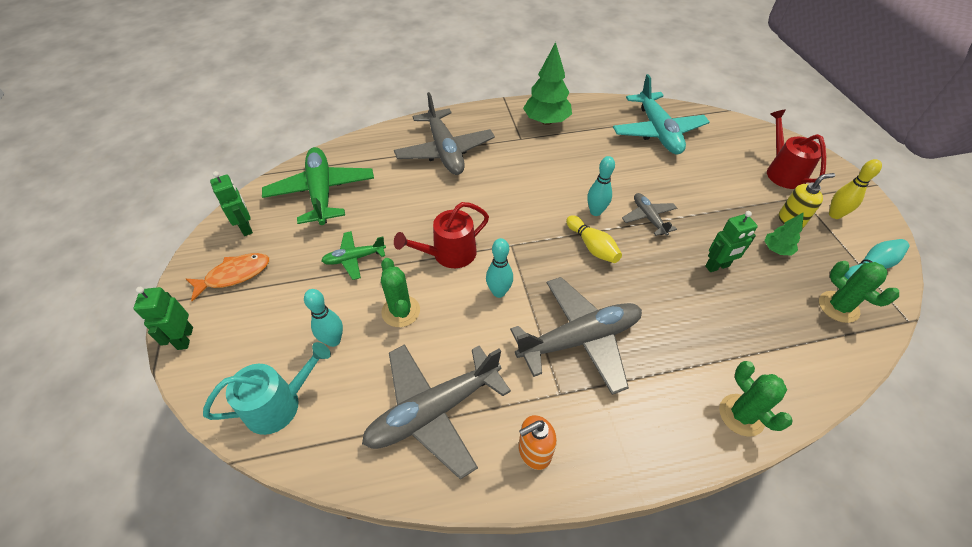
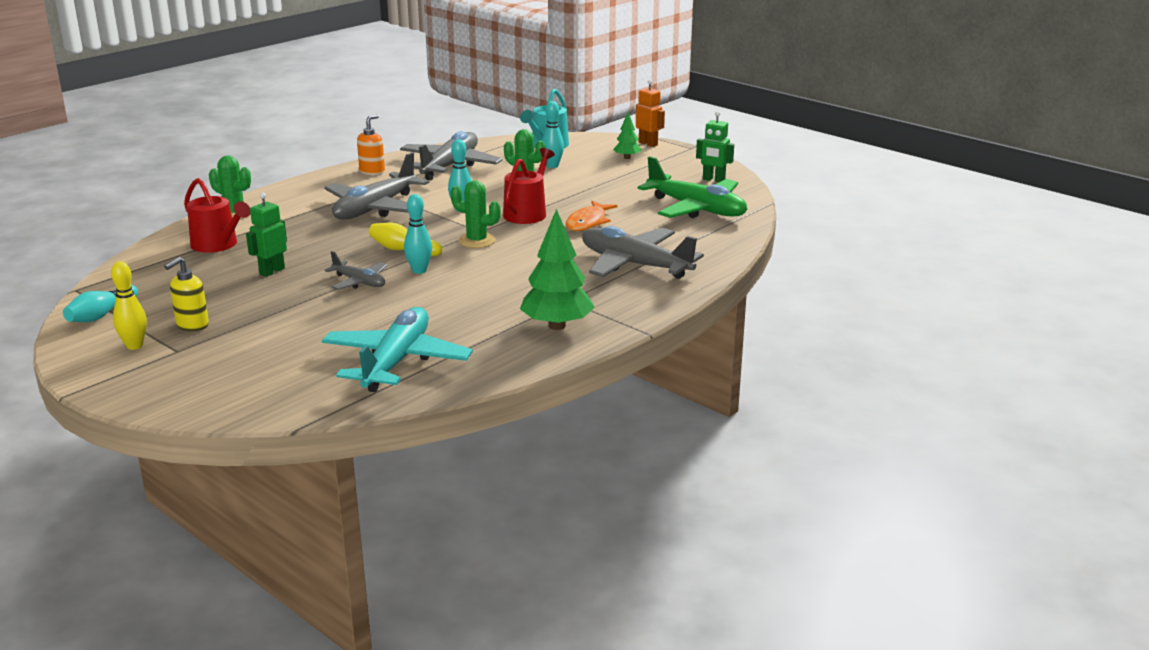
camera: 145 degrees right, 25 degrees down
(185, 338) = (648, 144): green robot -> orange robot
(234, 275) = (671, 165): orange fish -> orange fish (588, 222)
(354, 258) = (600, 192): green plane -> none
(657, 132) = (396, 361): turquoise plane -> turquoise plane turned 60 degrees clockwise
(776, 250) = (209, 298): green tree -> green tree (627, 157)
(783, 172) = (202, 369): red watering can -> red watering can (217, 245)
(838, 307) = (146, 279): green cactus -> green cactus (477, 241)

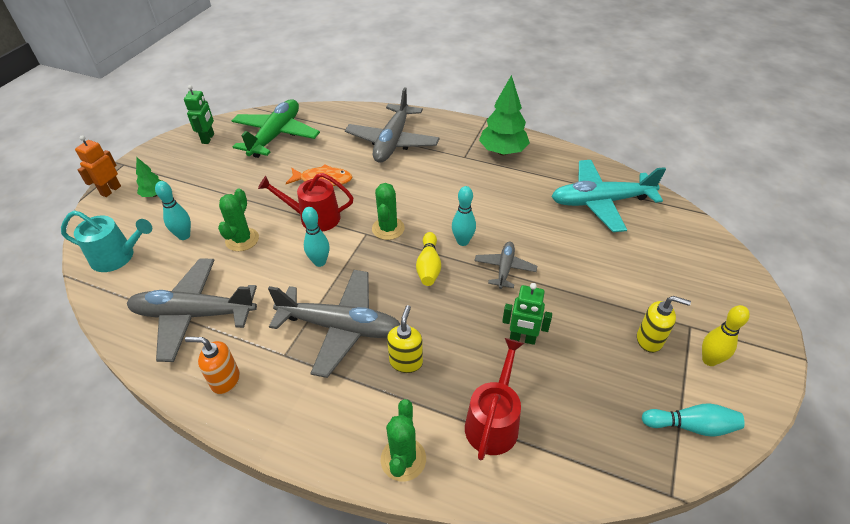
camera: 110 degrees left, 20 degrees up
(310, 225) = (406, 362): none -> yellow soap dispenser

